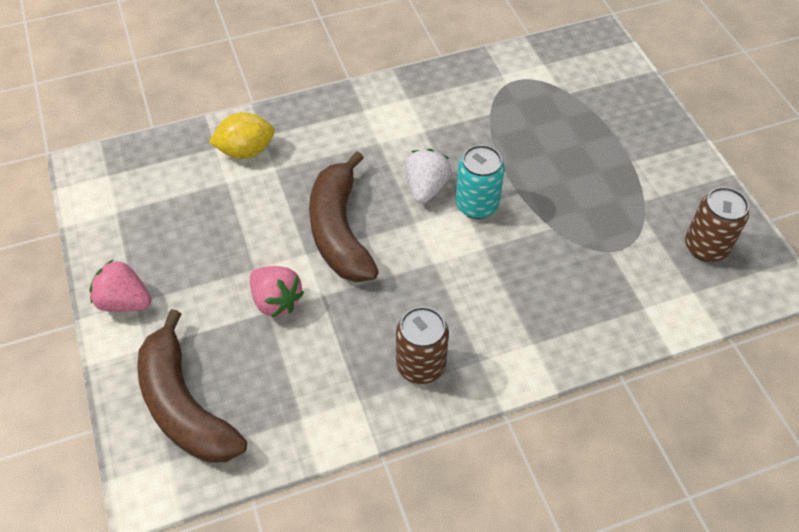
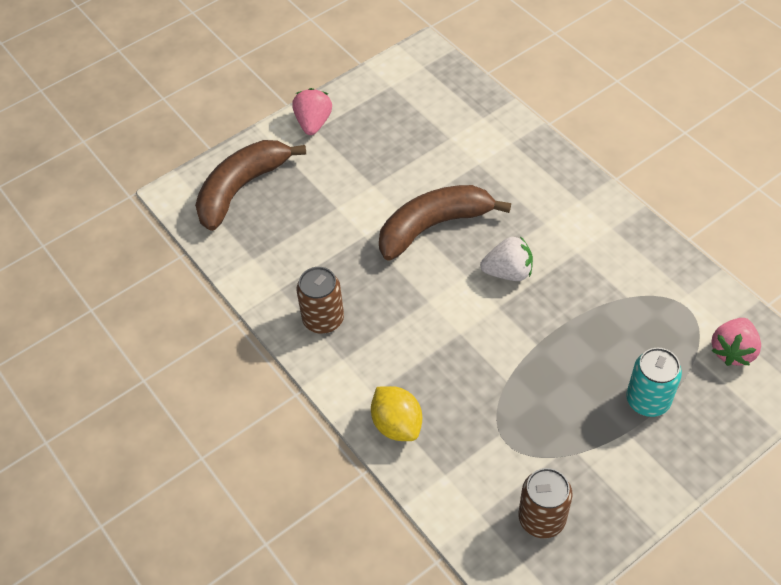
camera: 75 degrees right, 0 degrees up
(246, 151) = (489, 137): yellow lemon -> yellow lemon (397, 424)
(276, 301) = (348, 209): pink strawberry -> pink strawberry (732, 351)
(476, 205) = (506, 315): turquoise can -> turquoise can (648, 400)

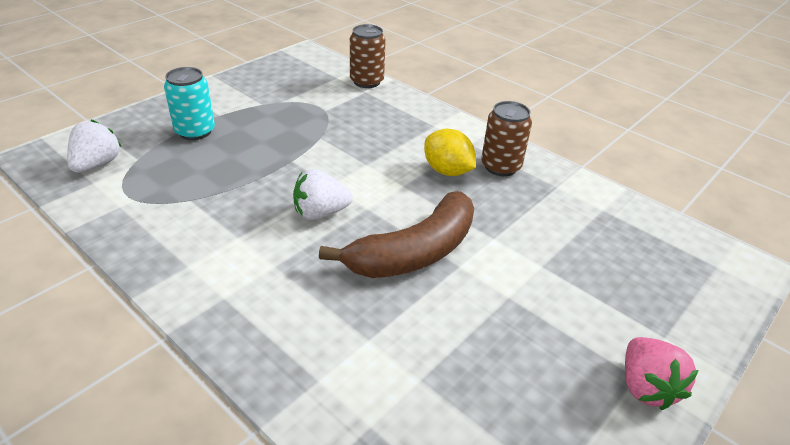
camera: 165 degrees right, 15 degrees down
(241, 188) = (674, 279): brown banana -> none
(397, 424) = (408, 111): yellow lemon -> yellow lemon (447, 171)
(541, 518) = (293, 77): brown can -> brown can (366, 81)
(732, 351) = (97, 164): pink strawberry -> white strawberry

